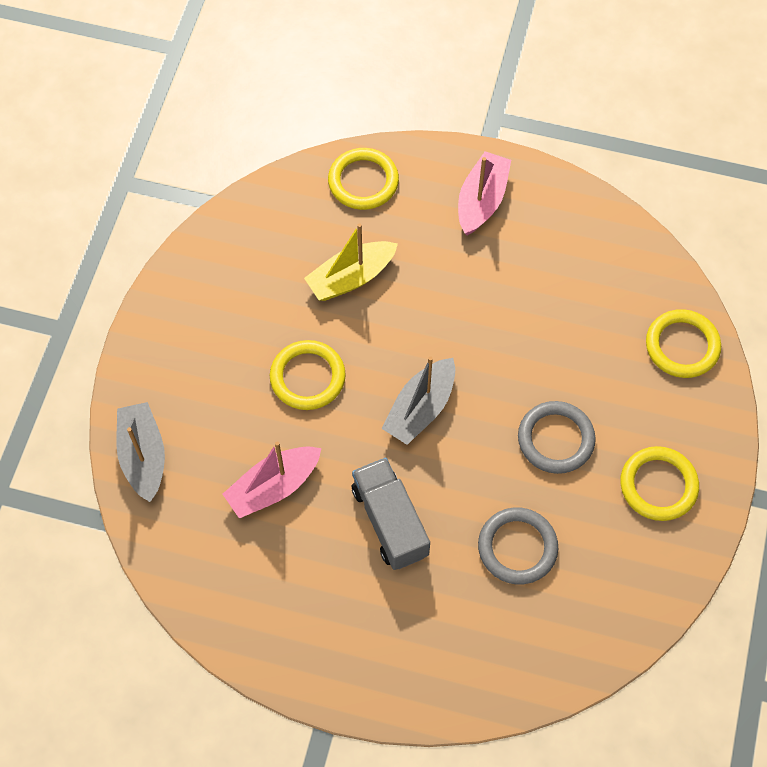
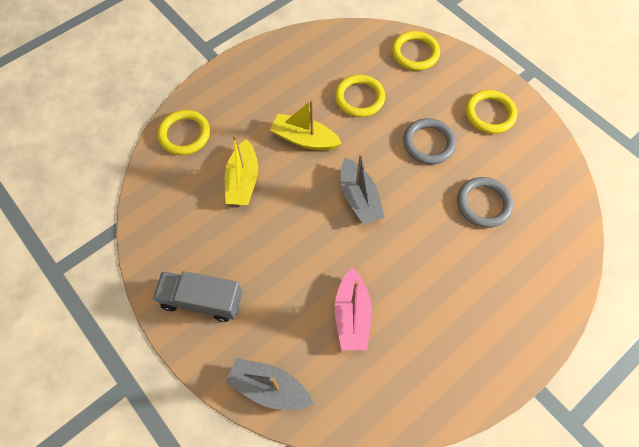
camera: 55 degrees left, 0 degrees up
(307, 377) = (291, 247): yellow ring -> yellow ring (359, 98)
(390, 521) = (422, 261): grey truck -> grey truck (202, 300)
(453, 303) = (304, 139): none -> yellow boat
(481, 200) = (251, 85): pink boat -> none

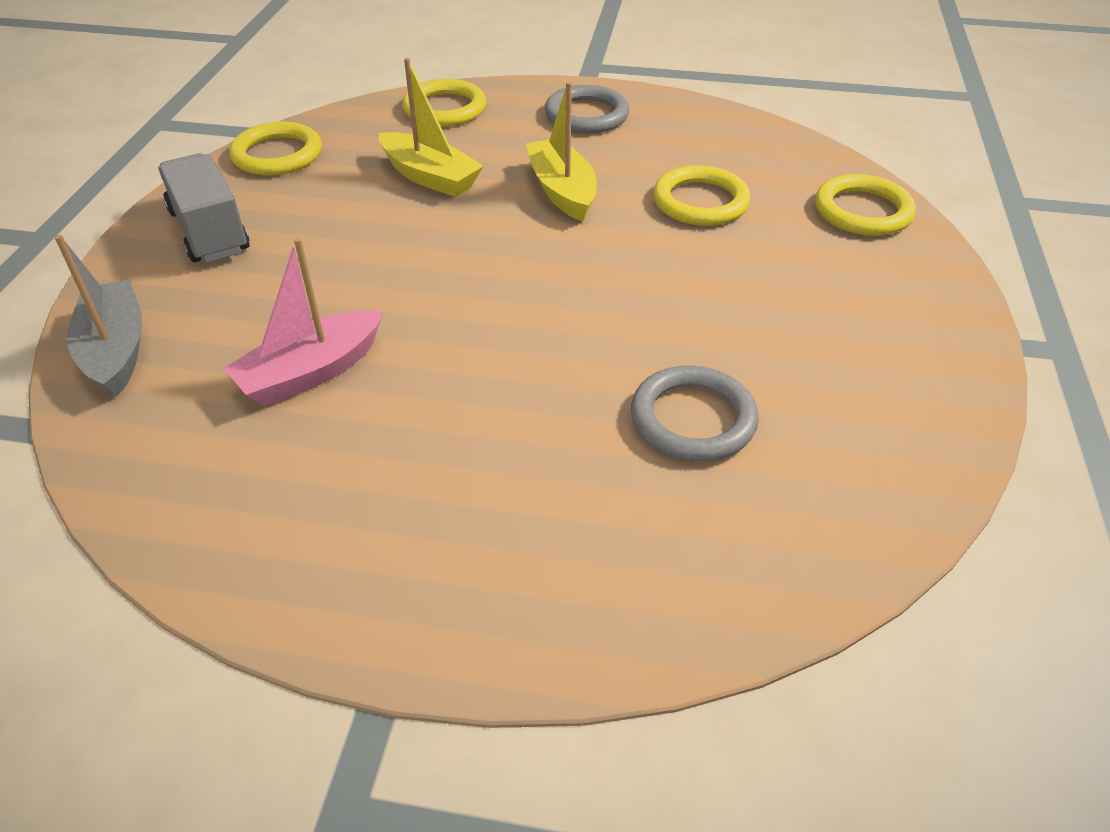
camera: 50 degrees right, 20 degrees down
(243, 181) = (430, 177): yellow boat -> yellow boat turned 105 degrees counterclockwise
(359, 198) = (528, 282): grey boat -> none
(428, 143) = (722, 301): grey ring -> grey ring (586, 115)
(489, 114) = (882, 339): yellow ring -> yellow ring (277, 155)

